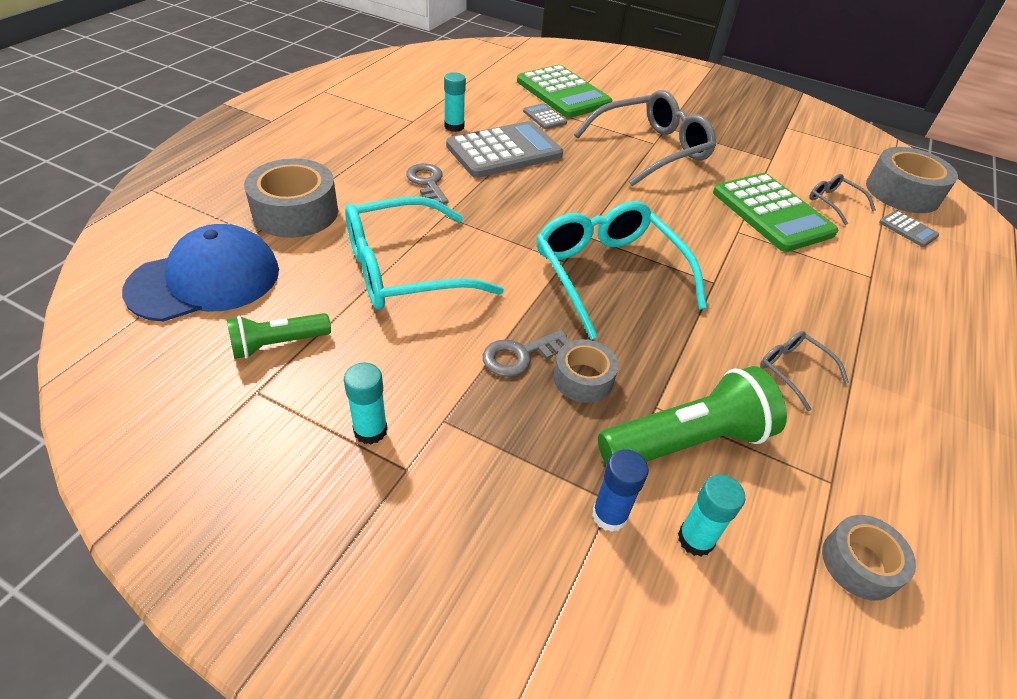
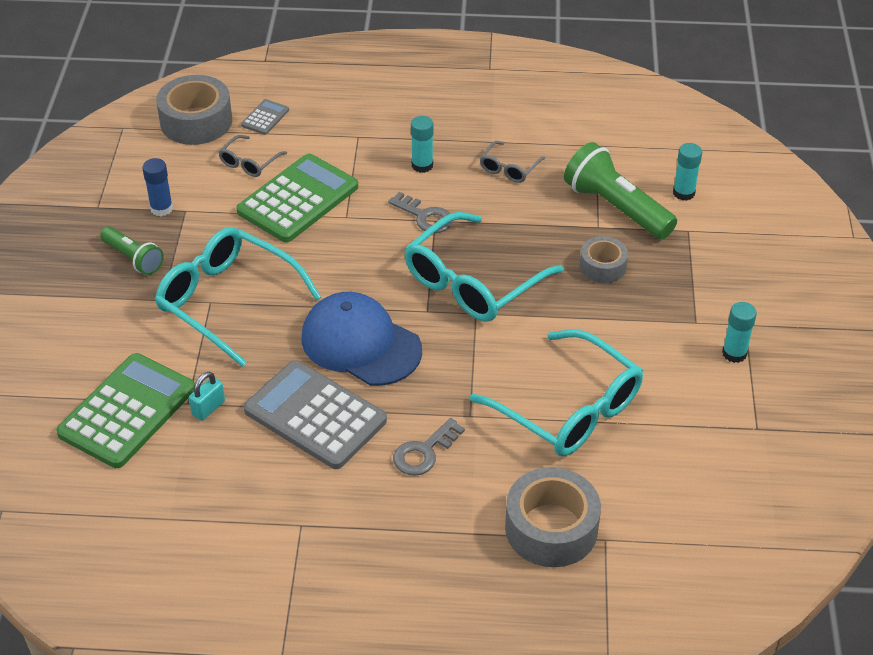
camera: 110 degrees left, 0 degrees up
(205, 280) = (687, 532): blue cap -> blue cap (360, 344)
(278, 344) = (709, 442): green flashlight -> green flashlight (133, 258)
(454, 126) = (289, 480): turquoise glue stick -> turquoise glue stick (422, 165)
(520, 355) = (607, 304): grey key -> grey key (425, 216)
(544, 117) = (208, 408): grey calculator -> turquoise padlock
(609, 515) = (698, 229): blue glue stick -> blue glue stick (161, 208)
(651, 149) = (228, 301): grey glasses -> turquoise glasses
(859, 563) = (645, 132): grey tape -> none

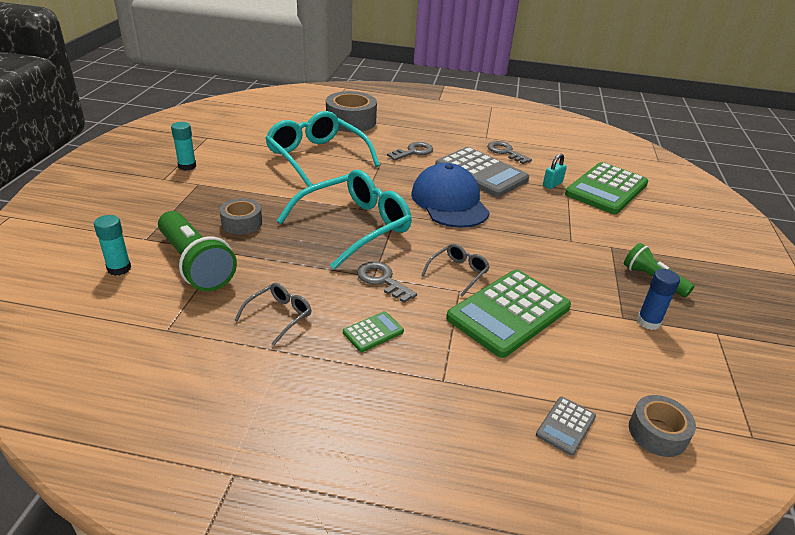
camera: 175 degrees left, 10 degrees down
(196, 121) = (657, 433): grey tape -> grey tape, size x0.59
(228, 301) = (556, 239): turquoise glasses -> none
(249, 162) = (570, 362): grey glasses -> grey glasses (458, 273)
(270, 482) = (505, 152): none -> grey key
(360, 344) = (449, 202): blue cap -> blue cap turned 150 degrees counterclockwise
(422, 165) = (373, 332): turquoise glue stick -> green calculator

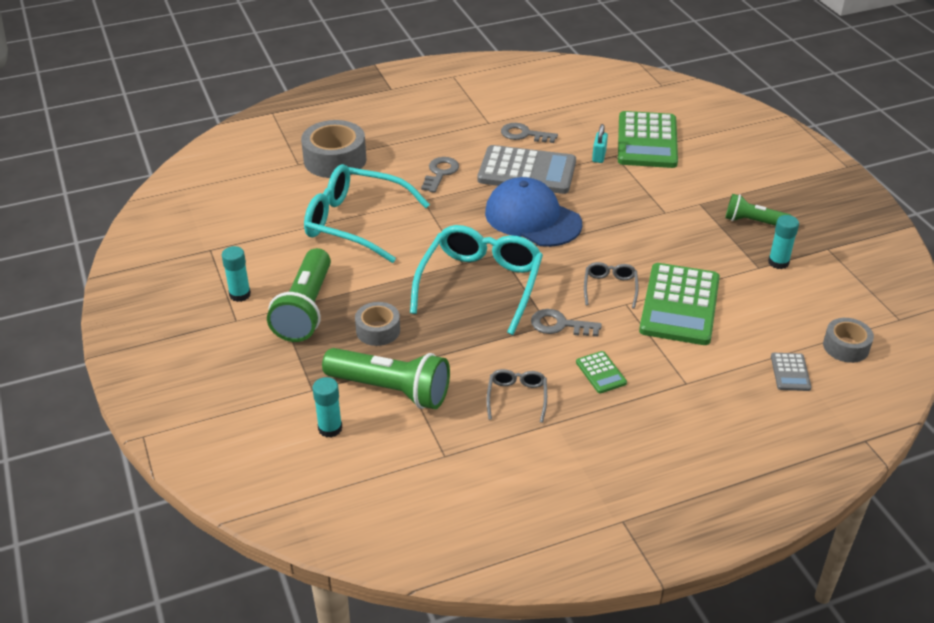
camera: 30 degrees left, 5 degrees up
(214, 190) = (305, 309): none -> green flashlight
(373, 332) = (601, 373): green calculator -> green calculator turned 135 degrees clockwise
(648, 322) = (778, 262): blue glue stick -> turquoise glue stick

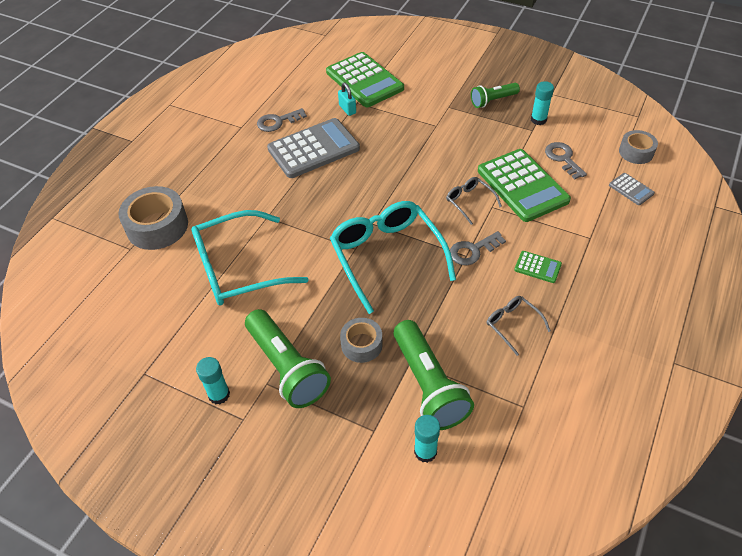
camera: 40 degrees left, 10 degrees up
(391, 390) = (428, 385): green flashlight -> green flashlight turned 90 degrees clockwise
(440, 173) = (253, 187): grey key -> grey key (563, 158)
(532, 218) = (360, 182): blue cap -> none

